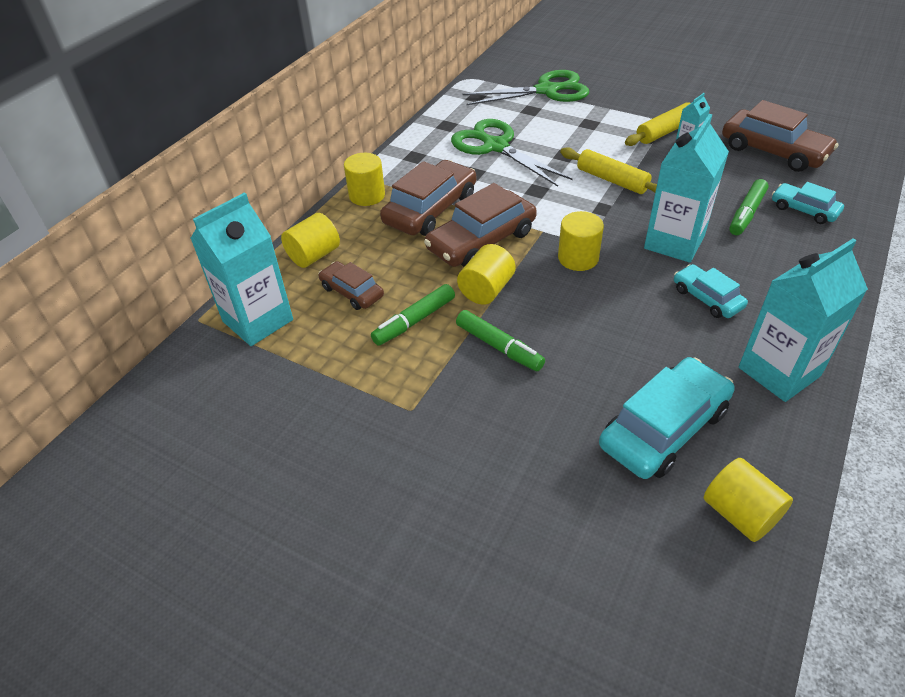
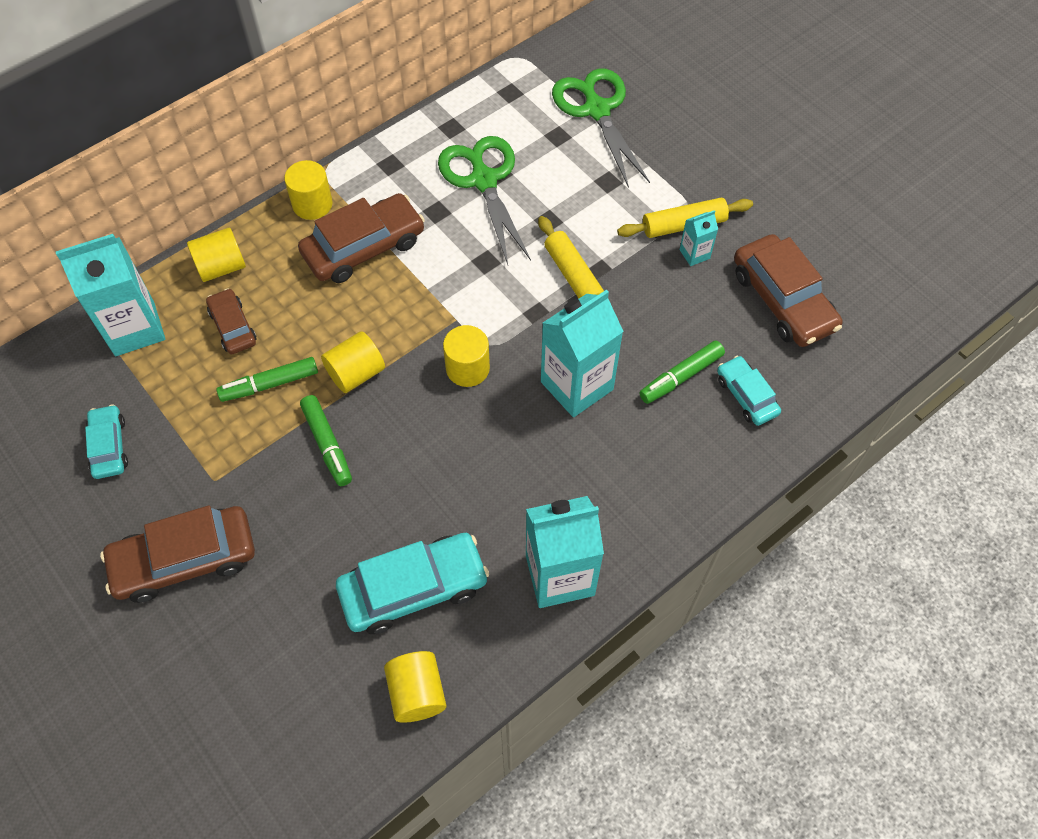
camera: 20 degrees right, 15 degrees up
(481, 241) = (388, 309): brown car -> brown car (185, 559)
(547, 90) = (596, 110): green scissors -> green scissors turned 120 degrees counterclockwise
(707, 298) = (557, 467): turquoise car -> turquoise car (109, 446)

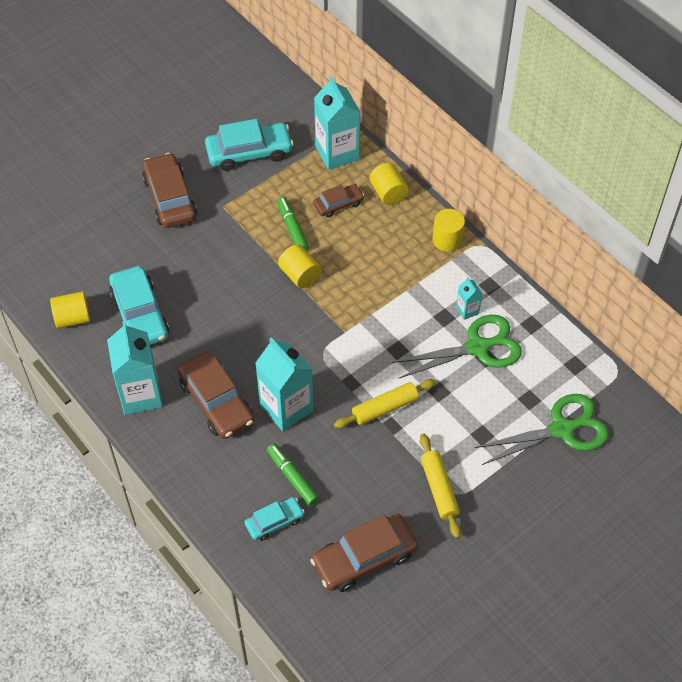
camera: 90 degrees right, 5 degrees down
(109, 446) = (249, 152): turquoise car -> turquoise car, size x1.76
(327, 444) = (245, 263): green marker -> none
(364, 247) = (408, 273): brown car -> brown car (216, 401)
(467, 368) = (302, 340): yellow cylinder -> none
(694, 254) = (409, 495): turquoise carton -> turquoise carton (467, 310)

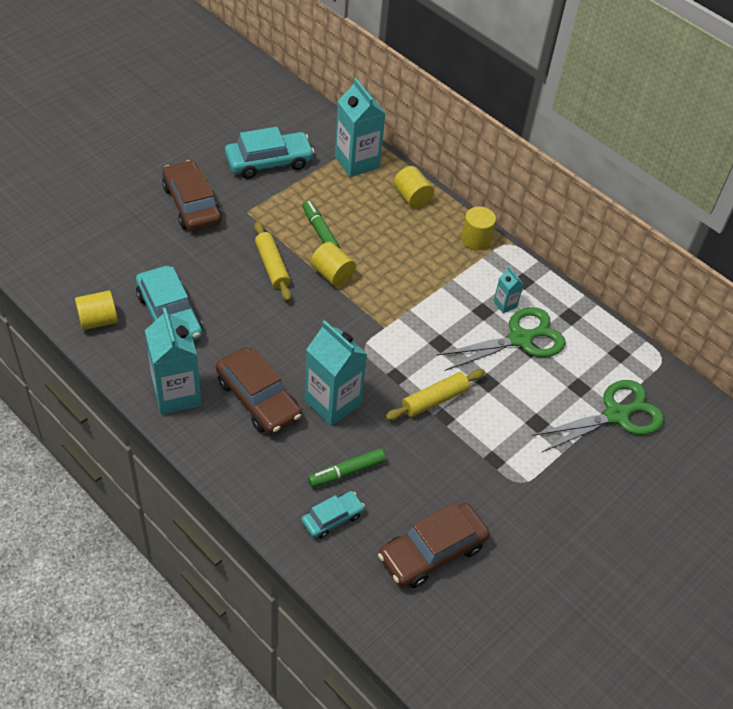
camera: 10 degrees left, 5 degrees down
(292, 477) = (346, 472): green marker -> green marker turned 75 degrees counterclockwise
(338, 204) = (363, 208): brown car -> none
(439, 489) = (500, 478): yellow rolling pin -> yellow rolling pin (272, 266)

